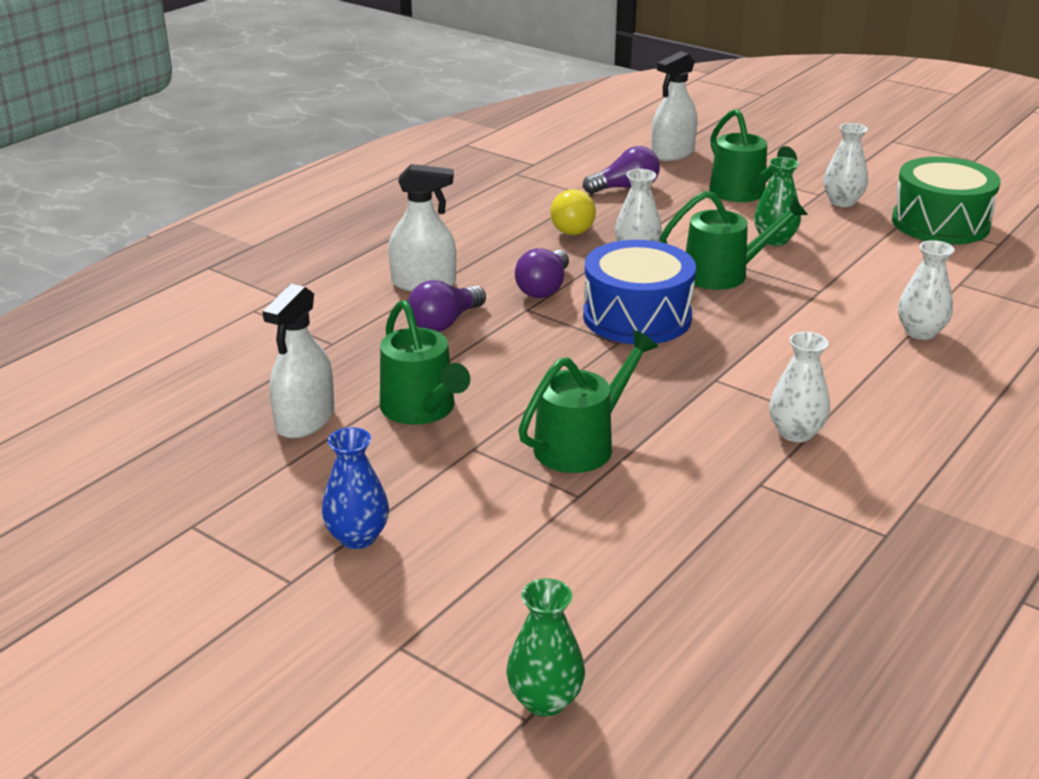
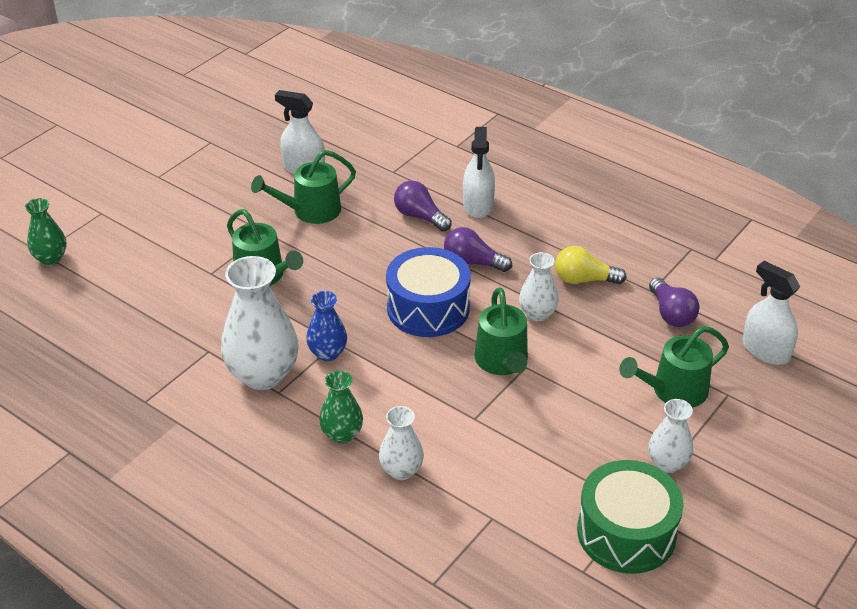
camera: 90 degrees right, 10 degrees up
(357, 537) = (189, 194): blue vase -> blue vase (327, 353)
(774, 240) = (572, 401): green vase -> green vase (342, 434)
(796, 433) = (263, 375): white vase -> white vase, size x1.83

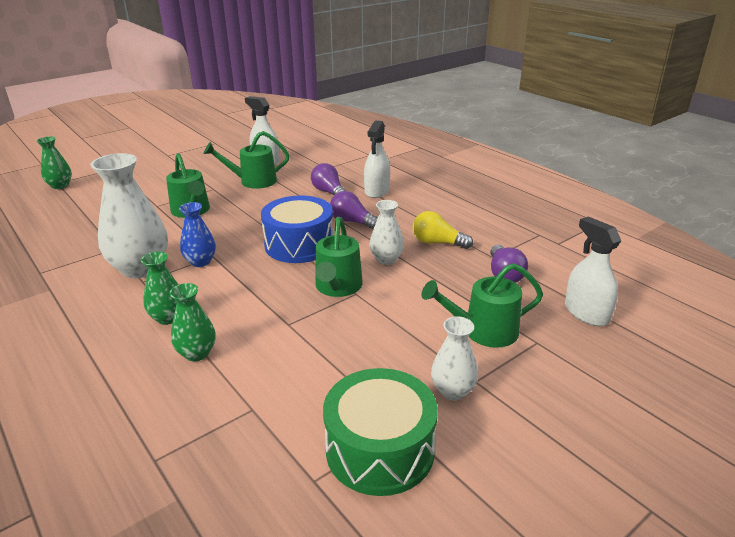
camera: 15 degrees right, 10 degrees down
(401, 470) = (197, 353): white vase -> green vase

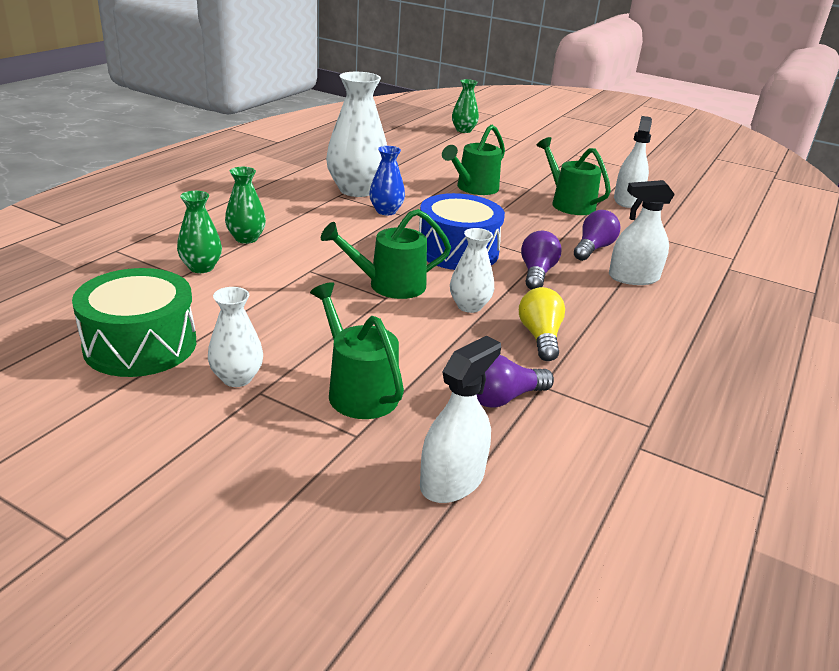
camera: 65 degrees right, 0 degrees up
(168, 318) = (290, 217): green vase -> green vase (201, 267)

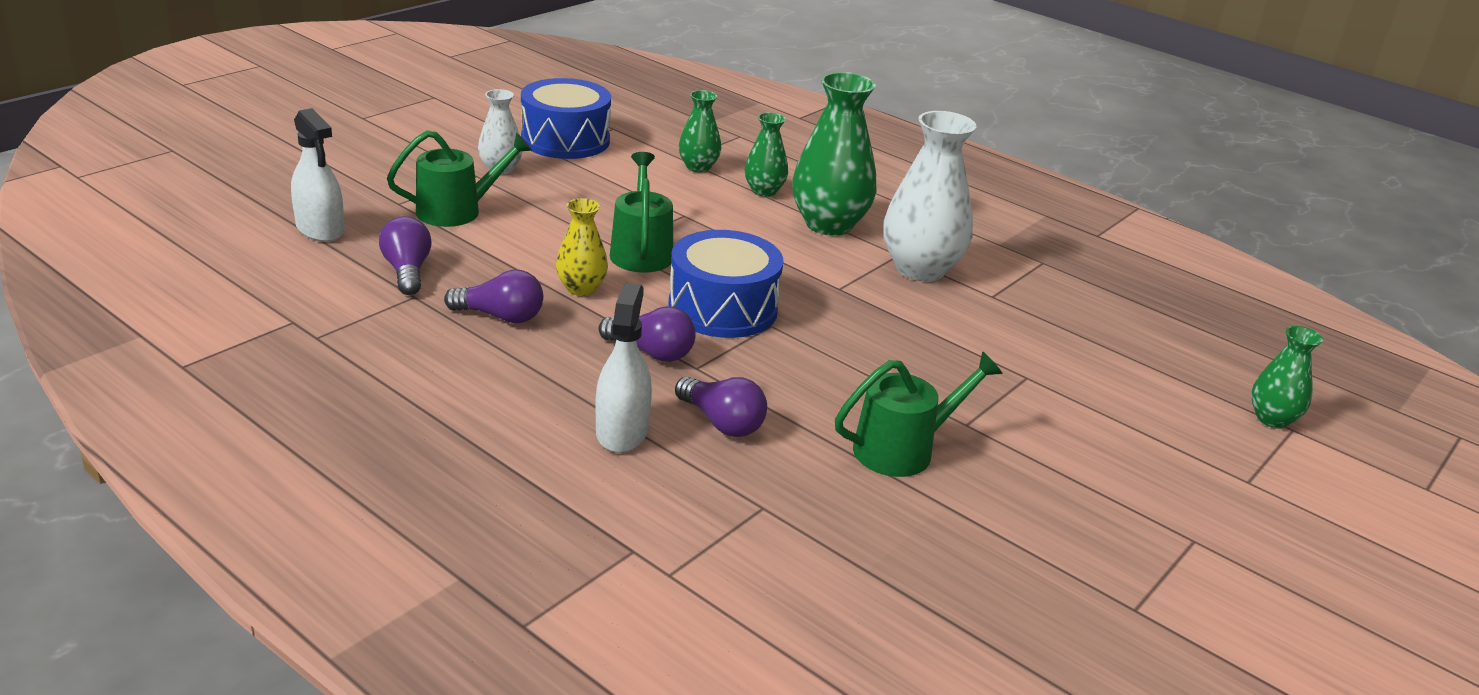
camera: 100 degrees right, 0 degrees up
(140, 345) = (565, 140): green drum -> blue drum
(301, 215) = (828, 224): none -> green vase
(386, 211) = (848, 279): blue vase -> none
(469, 306) = (581, 288): white vase -> yellow vase
(474, 188) = (951, 366): green watering can -> none
(540, 337) = (500, 316): yellow light bulb -> purple light bulb
(627, 200) = (931, 529): white spray bottle -> none

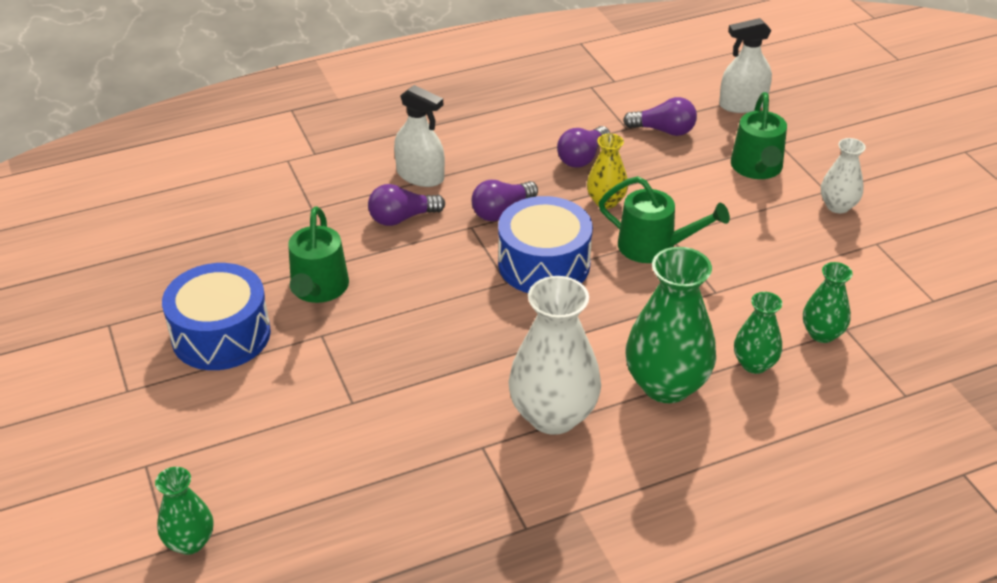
camera: 120 degrees right, 10 degrees up
(565, 140) = (902, 259): blue drum -> blue drum (221, 335)

